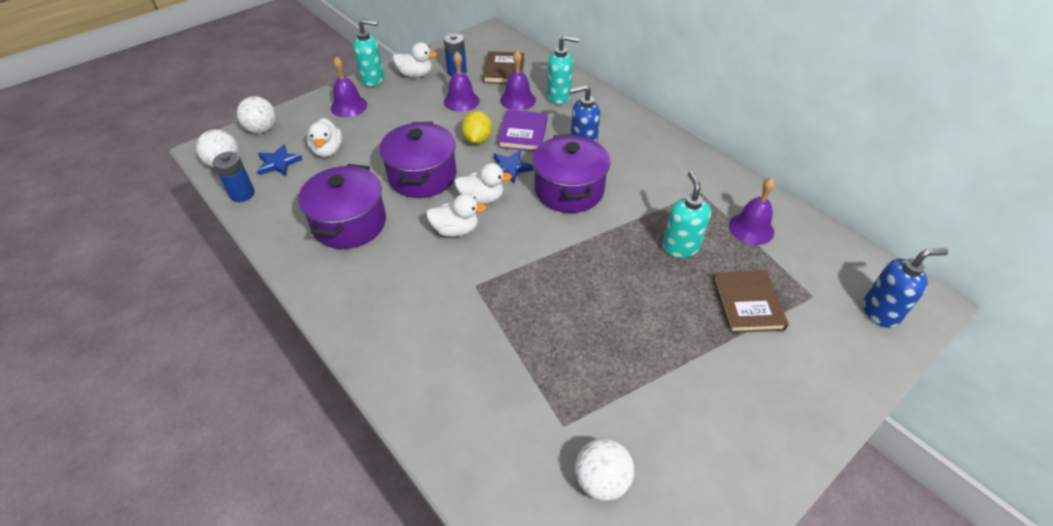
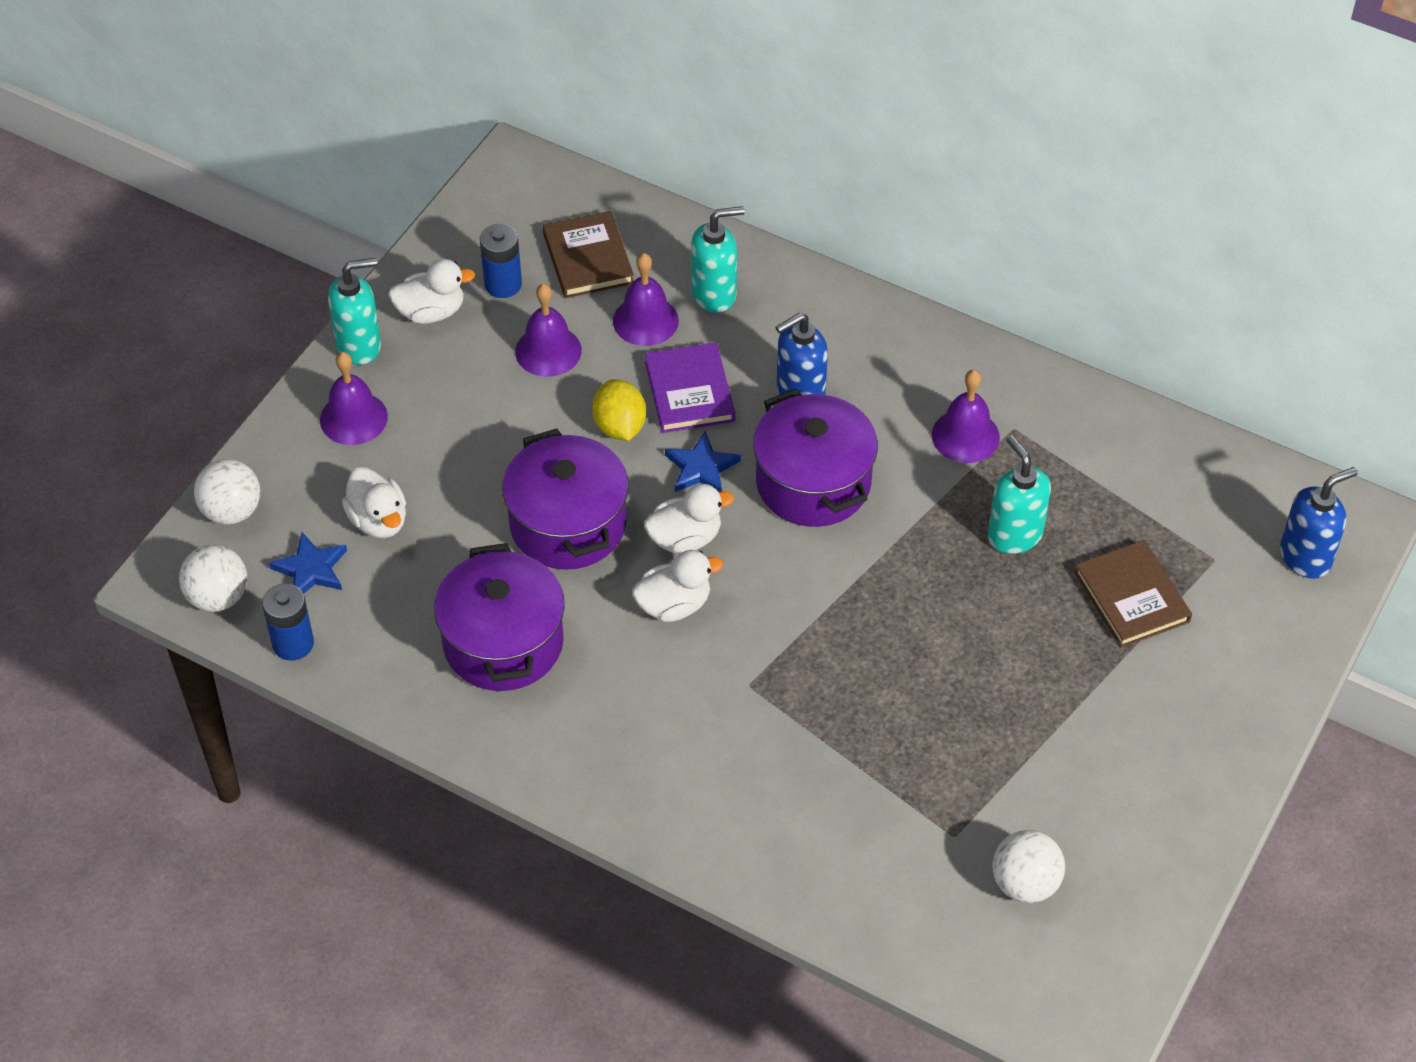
camera: 20 degrees left, 5 degrees up
(751, 228) = (1105, 473): purple bell -> purple bell (965, 436)

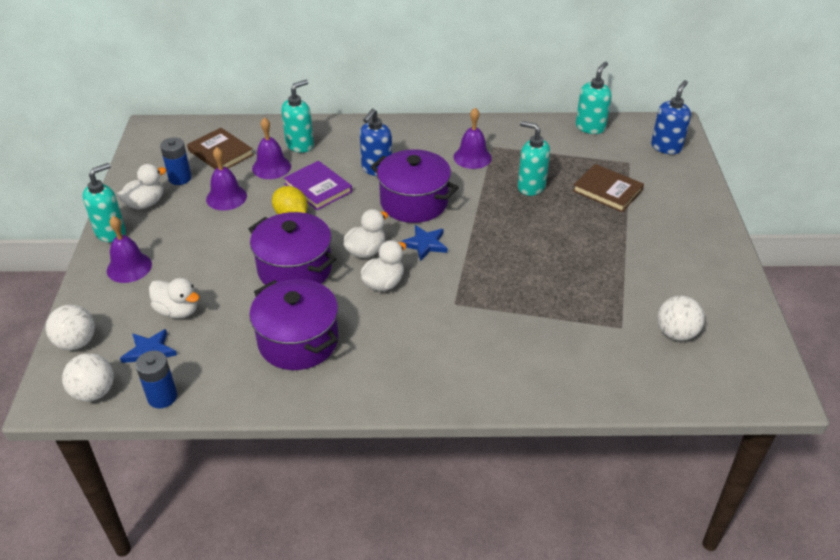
camera: 30 degrees left, 10 degrees down
(701, 468) = (350, 217): blue star -> blue star (425, 244)
(1209, 460) = (590, 127): none -> turquoise soap dispenser

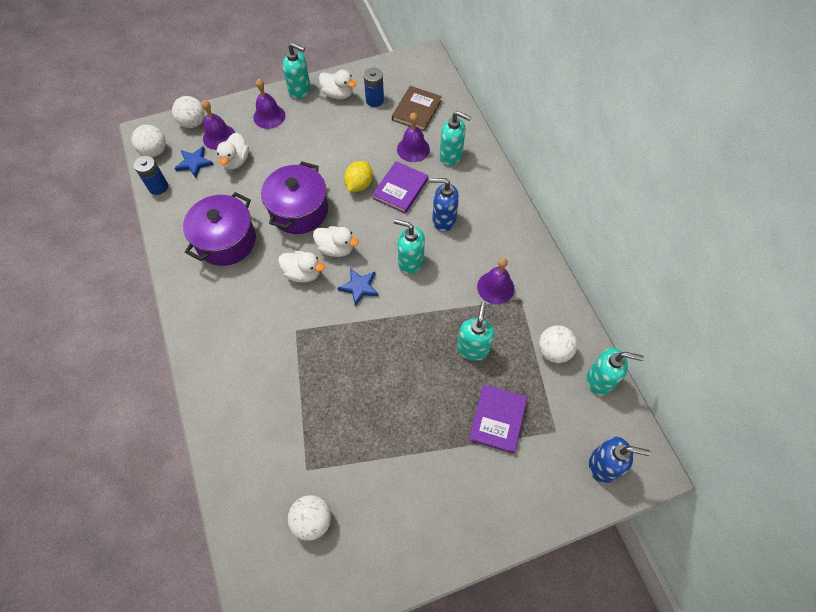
camera: 70 degrees right, 20 degrees up
(226, 197) = (364, 137): purple bell -> purple bell (219, 137)
(414, 202) = (410, 262): purple pot -> turquoise soap dispenser
(553, 143) = (553, 351): none -> white ball
(607, 190) = (497, 419): brown book -> purple book

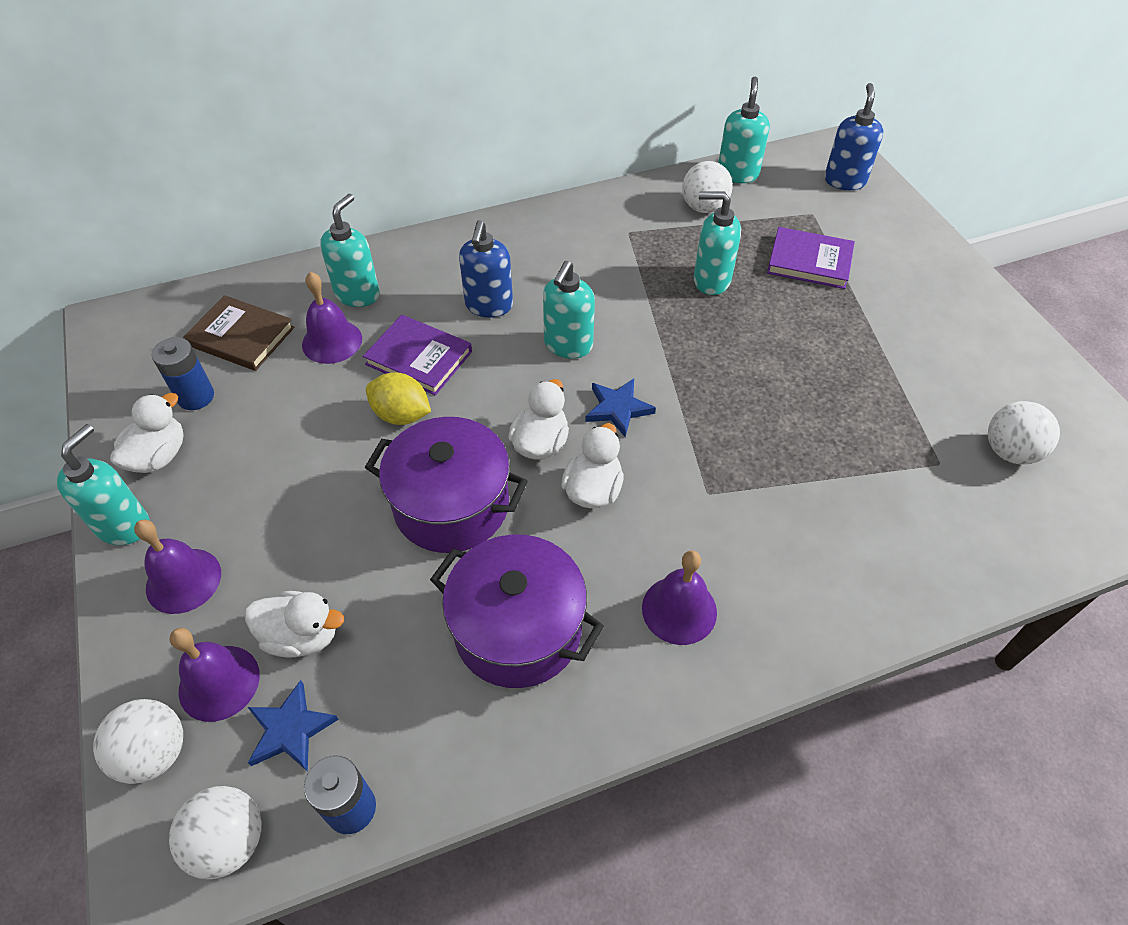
camera: 90 degrees left, 10 degrees down
(495, 287) = (611, 254): purple bell -> purple bell (679, 610)

